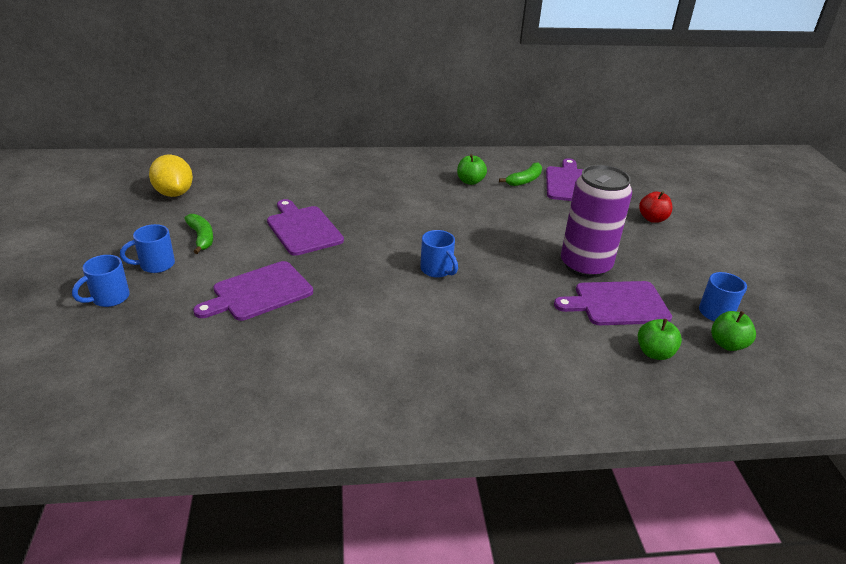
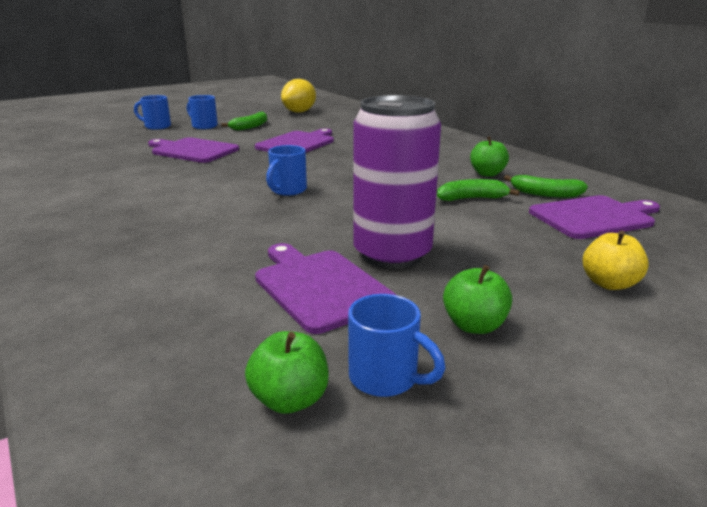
camera: 65 degrees right, 10 degrees down
(514, 206) = (472, 198): none -> green banana
(652, 219) = (609, 283): red apple -> yellow apple
(654, 353) = (217, 329): green apple -> green apple (474, 325)

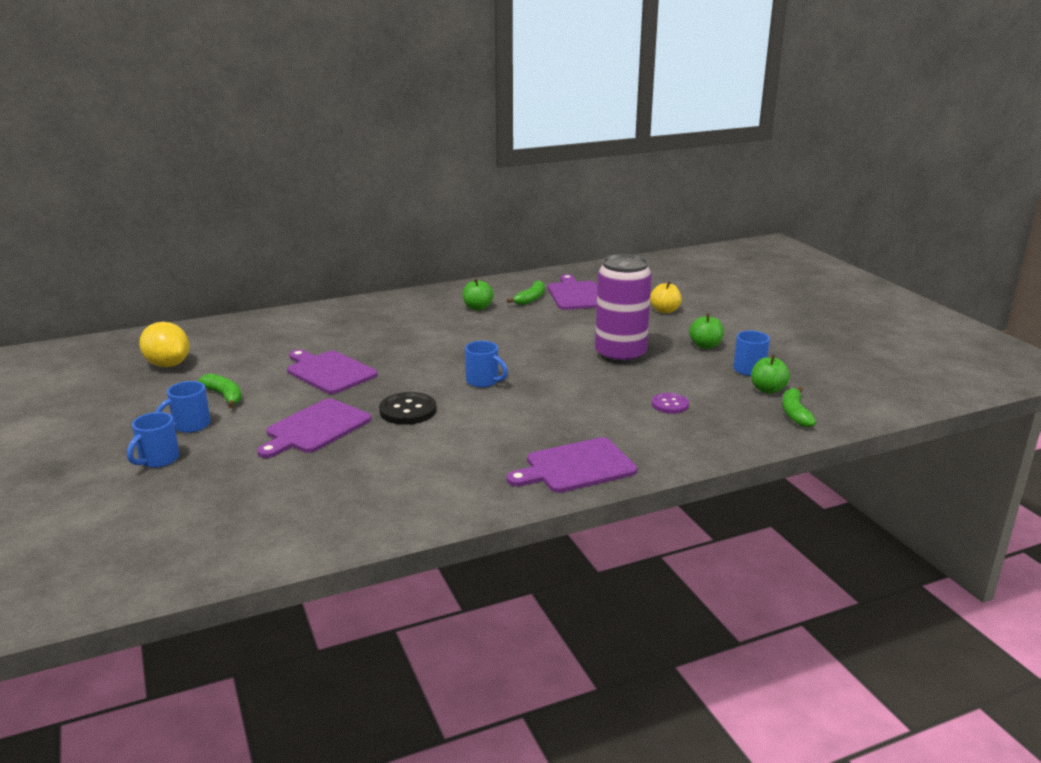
camera: 80 degrees left, 0 degrees up
(221, 171) = (408, 410): none -> black button
(226, 295) = (670, 404): none -> purple button
(319, 287) = (662, 378): purple cutting board -> purple cutting board (576, 467)
(472, 198) = (531, 321): green banana -> green banana (795, 414)

